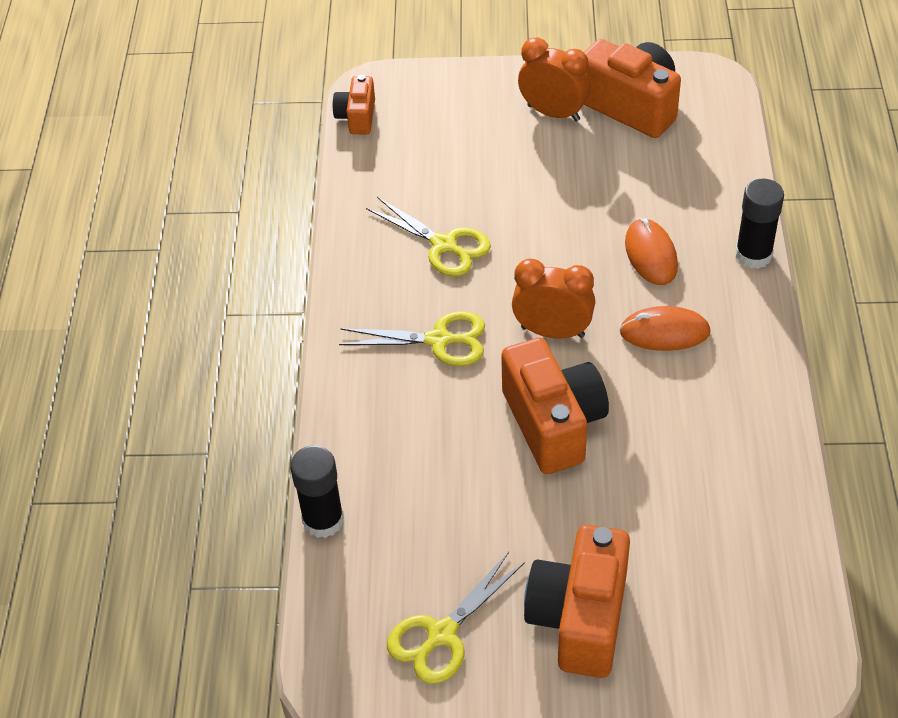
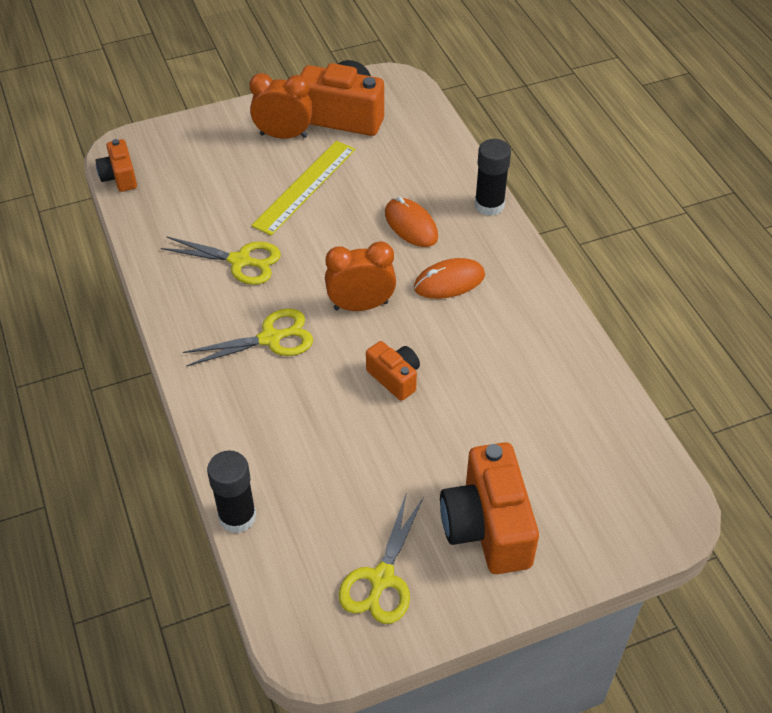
camera: 25 degrees left, 0 degrees up
(551, 179) = (305, 187): none -> yellow ruler
(553, 423) = (395, 378): orange camera -> orange camera, size x0.54

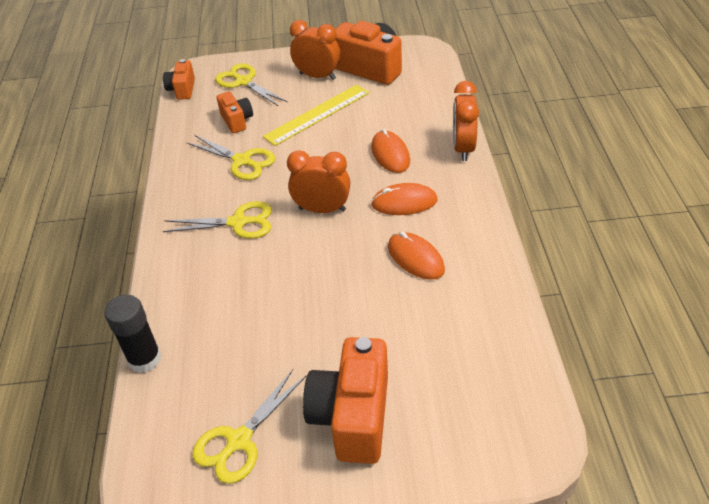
camera: 20 degrees right, 5 degrees down
(194, 155) = (243, 82): none -> yellow scissors
(395, 378) = (325, 271): orange camera -> orange camera (237, 121)
(486, 344) = (415, 258): none -> orange mouse
(489, 205) = (463, 148): black glue stick -> orange clock

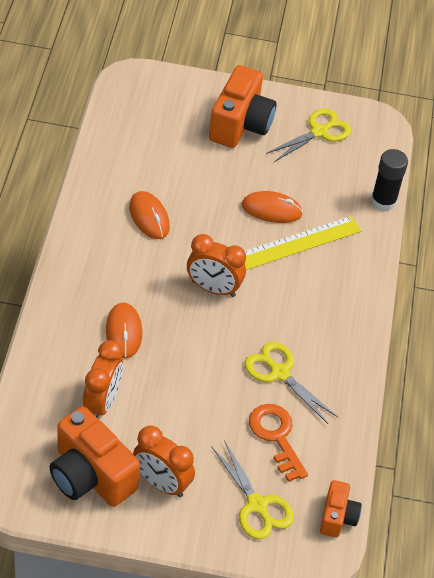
camera: 175 degrees left, 5 degrees up
(237, 121) = (276, 436): orange camera -> orange key
(238, 222) = (295, 299): yellow scissors -> none
(317, 114) = (181, 415): yellow ruler -> yellow ruler (299, 243)
(404, 202) = (135, 272): orange mouse -> orange mouse (271, 210)
(463, 148) = (47, 316): orange clock -> orange clock (102, 402)

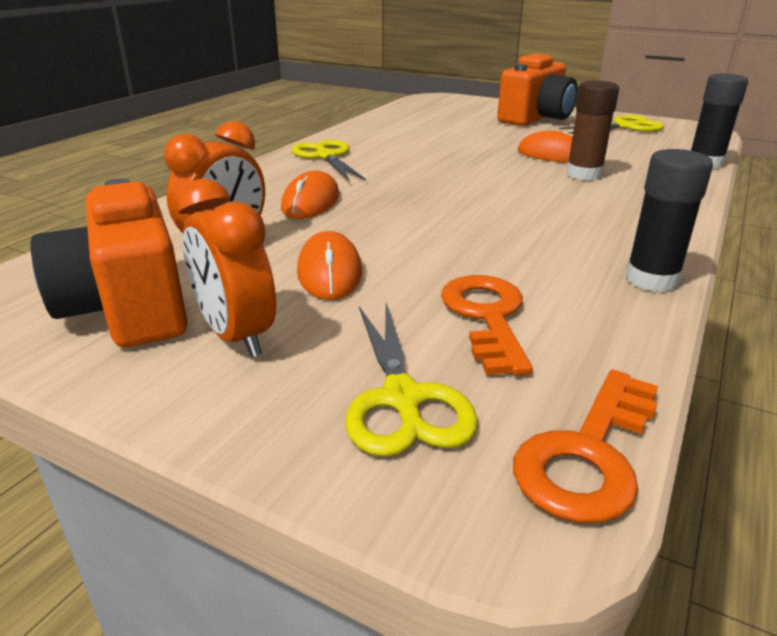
camera: 25 degrees right, 20 degrees down
(149, 217) = (404, 147): orange mouse -> orange mouse (329, 272)
(213, 288) = (453, 189): orange clock -> none
(279, 373) = (520, 257): yellow scissors -> yellow scissors (326, 156)
(299, 243) = (584, 174): yellow ruler -> brown glue stick
(337, 517) = (588, 455): orange camera -> orange key
(354, 380) = (651, 279): none -> black glue stick

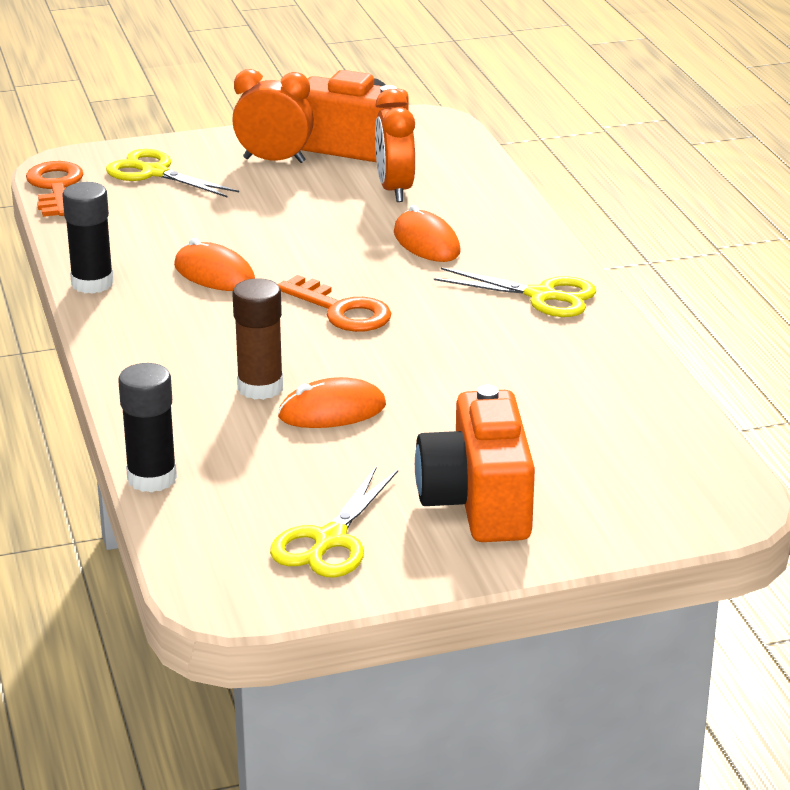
camera: 135 degrees right, 0 degrees up
(329, 272) = (296, 204): orange mouse -> orange mouse (214, 274)
(486, 316) = (166, 219): orange key -> orange key (342, 311)

